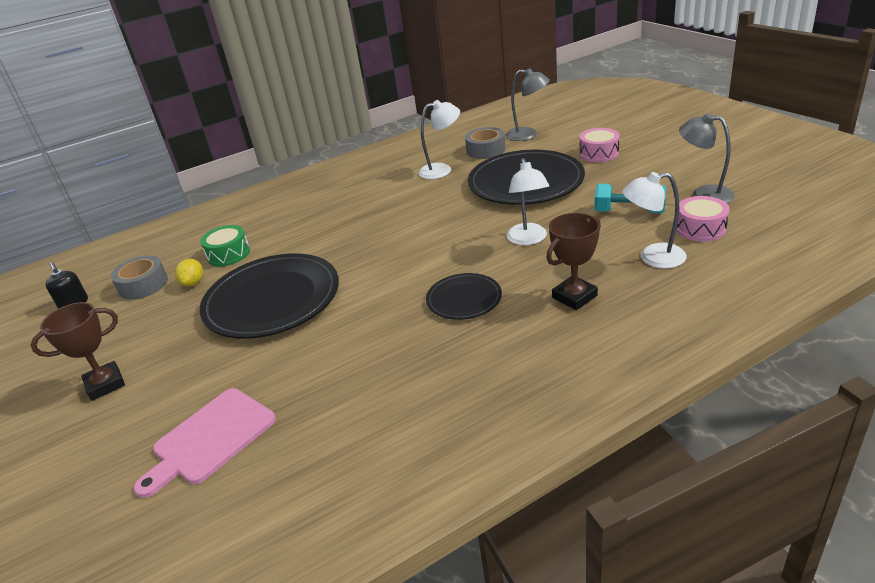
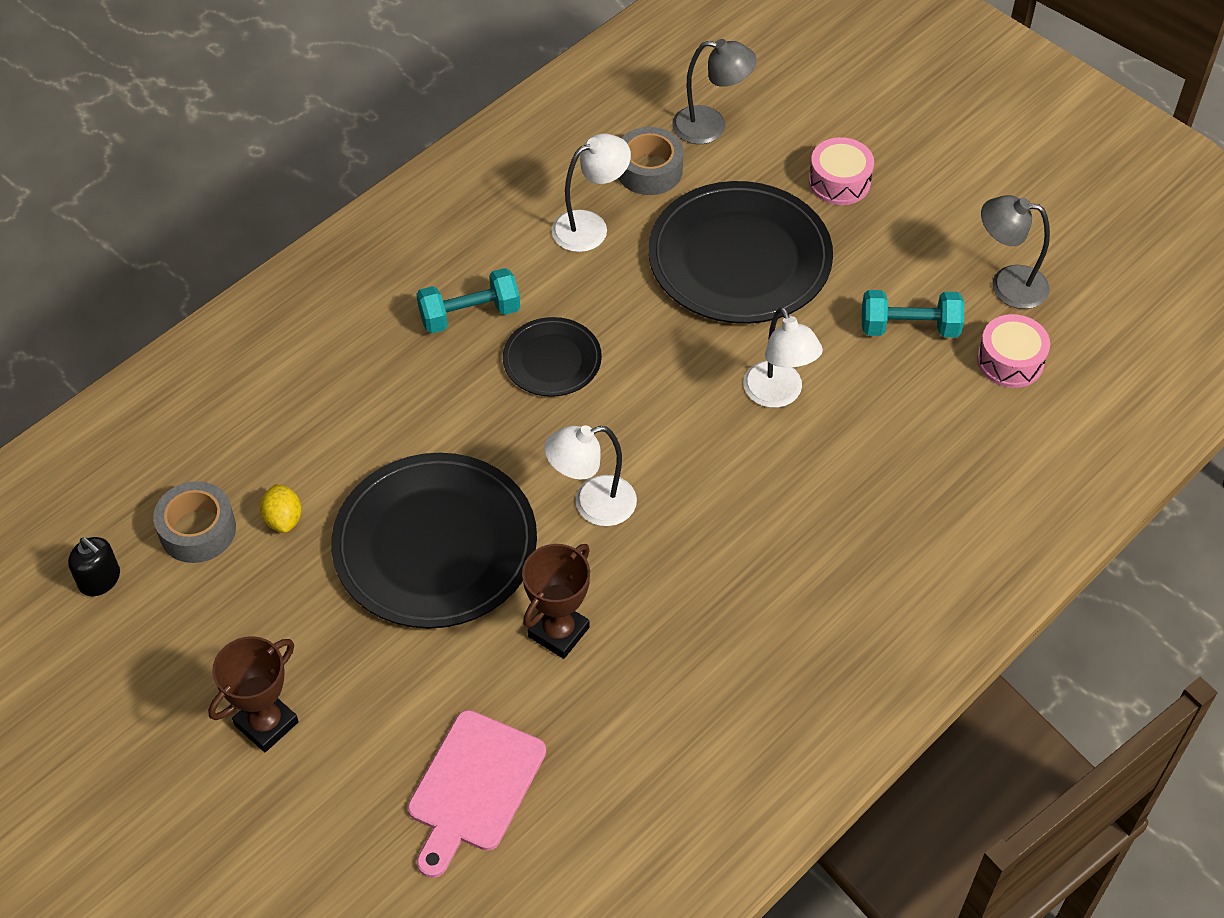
camera: 20 degrees left, 20 degrees up
(228, 254) = (308, 452): green drum -> none
(355, 202) = (469, 314): none -> turquoise dumbbell
(464, 299) = (720, 522): black plate -> black plate (552, 360)
(574, 297) = (867, 506): brown trophy -> brown trophy (558, 632)
(653, 257) = (955, 424): white lamp -> white lamp (592, 504)

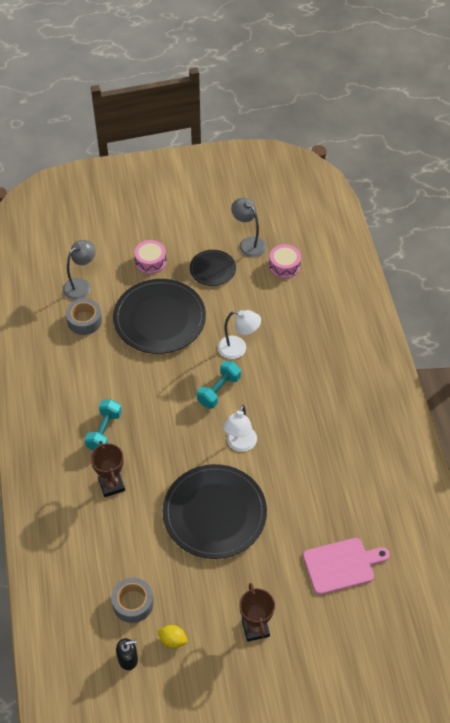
camera: 55 degrees left, 0 degrees up
(283, 519) = (154, 565): yellow lemon -> yellow lemon (173, 640)
(474, 787) = (341, 565): pink cutting board -> pink cutting board turned 75 degrees counterclockwise
(552, 360) = (155, 415): black plate -> black plate (212, 269)
(558, 632) = (291, 492): brown trophy -> brown trophy (111, 485)
(590, 226) = (96, 359): white lamp -> none
(909, 328) = (242, 286): turquoise dumbbell -> turquoise dumbbell (219, 390)
(1007, 285) = (248, 243): grey lamp -> grey lamp turned 90 degrees clockwise

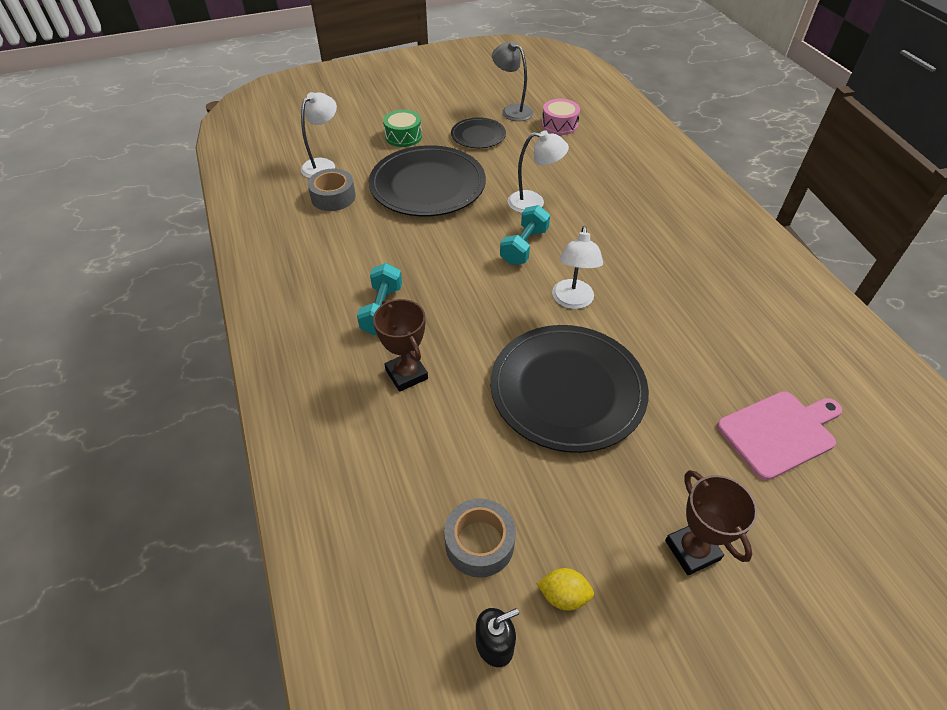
camera: 10 degrees left, 5 degrees down
(81, 285) = (323, 165): grey lamp -> white lamp
(150, 262) = (403, 136): pink drum -> green drum

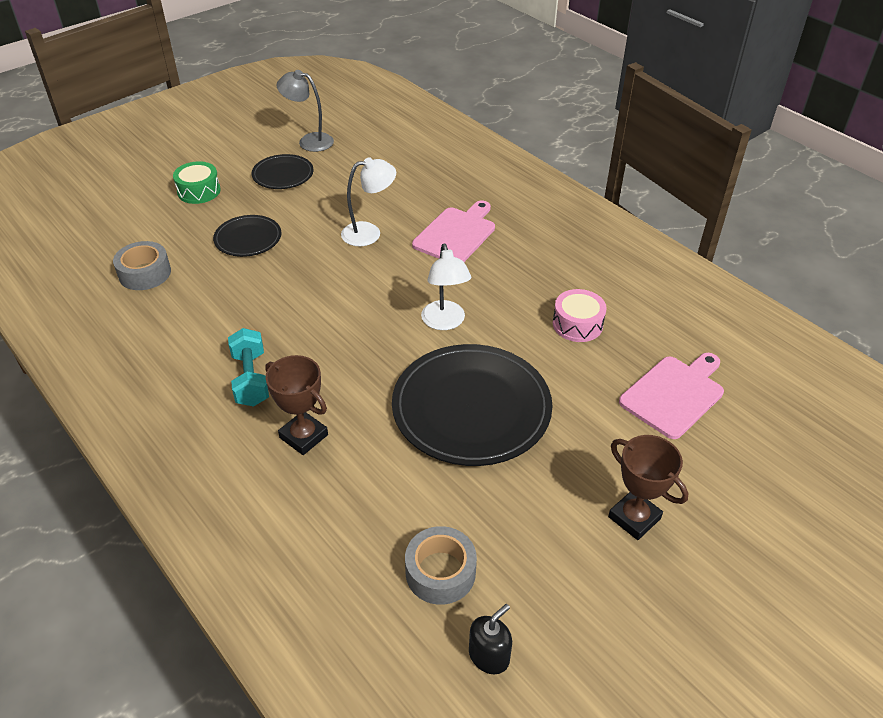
camera: 20 degrees left, 5 degrees down
(323, 165) = (118, 241): white lamp -> none
(427, 185) = (248, 238): black plate -> black plate, size x0.52
(524, 246) = (376, 279): turquoise dumbbell -> none
(559, 125) = (366, 147): pink drum -> pink drum (577, 324)
(563, 595) = (536, 593): yellow lemon -> none
(613, 220) = (456, 234): none -> pink cutting board

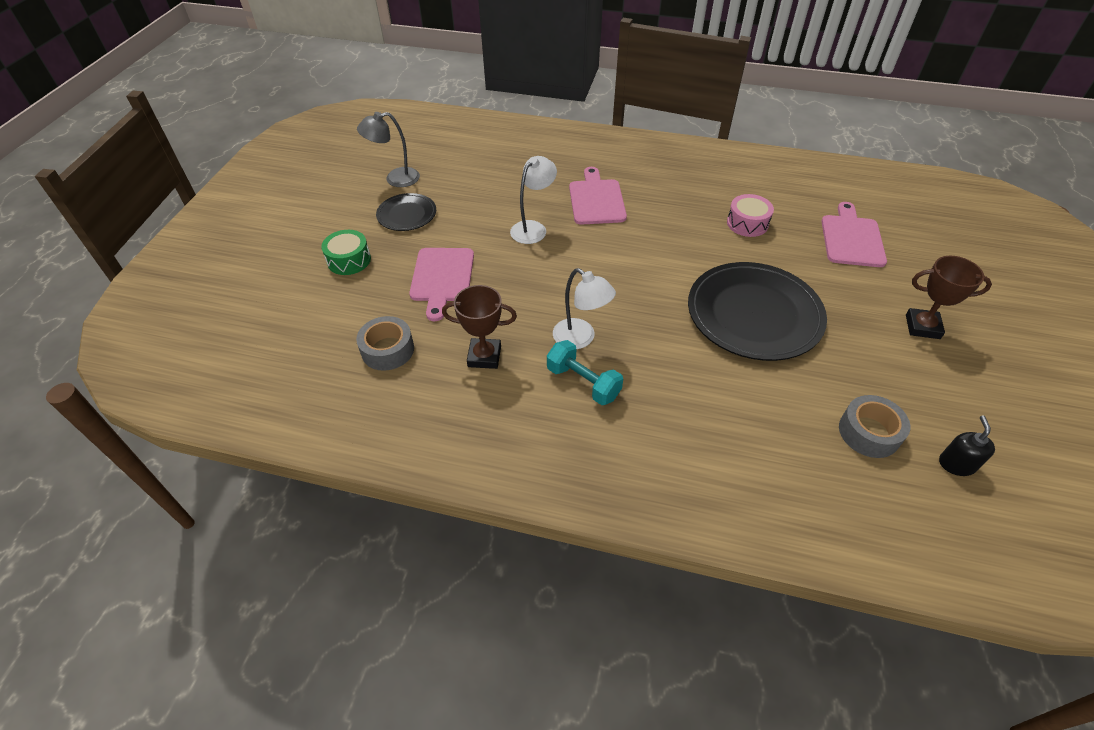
camera: 35 degrees left, 5 degrees up
(248, 238) = (442, 278): black plate -> pink cutting board
(303, 436) = (673, 400): brown trophy -> brown trophy (484, 356)
(445, 322) = (666, 265): white lamp -> white lamp (581, 338)

